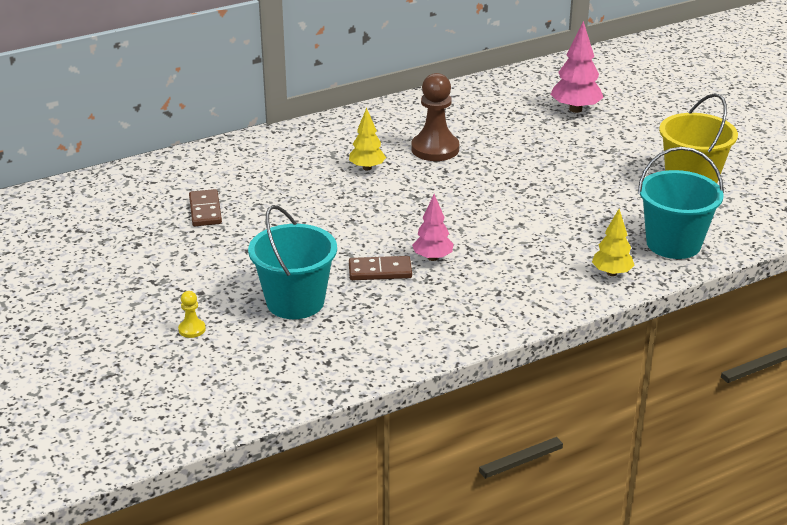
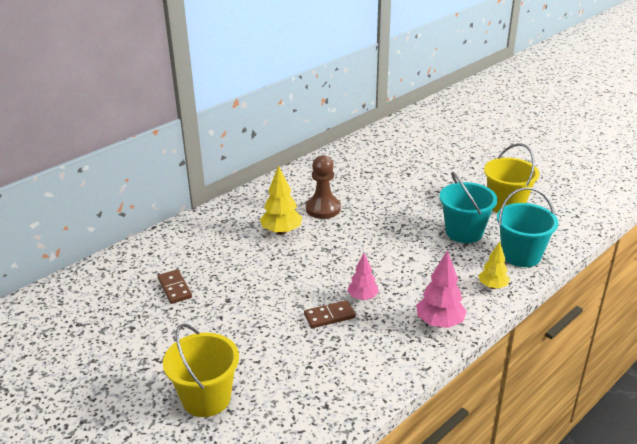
camera: 15 degrees left, 0 degrees up
(192, 329) = (206, 398): yellow pawn -> yellow bucket
(295, 302) = (277, 356): turquoise bucket -> turquoise bucket (464, 232)
(367, 168) = (281, 231): yellow tree -> yellow tree, size x1.52
(575, 109) = (403, 164): pink tree -> pink tree (439, 323)

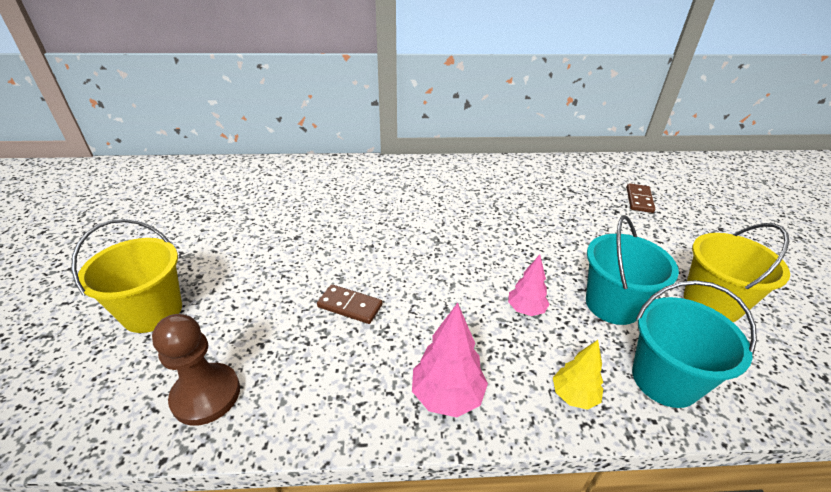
camera: 40 degrees right, 5 degrees up
(175, 288) = (277, 205): brown domino -> brown domino (639, 200)
(281, 231) = (420, 204): yellow tree -> none
(323, 209) = (483, 203): brown pawn -> brown pawn (206, 395)
(362, 297) = (405, 308): pink tree -> pink tree (526, 309)

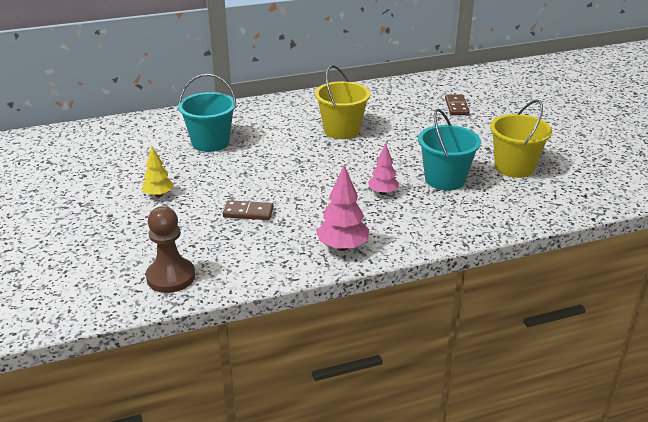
camera: 15 degrees left, 5 degrees down
(152, 311) = (89, 242): yellow bucket -> yellow bucket (341, 130)
(574, 396) = (427, 232): yellow tree -> yellow tree (159, 195)
(664, 379) = (484, 214): turquoise bucket -> turquoise bucket (210, 142)

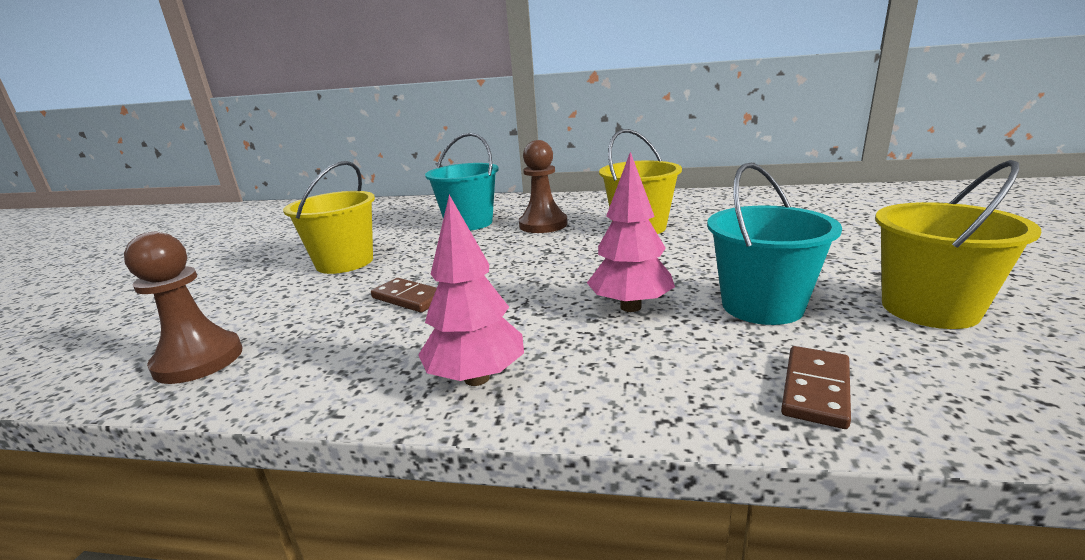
camera: 30 degrees right, 10 degrees down
(159, 195) = (345, 262): yellow tree -> yellow bucket
(271, 136) = (543, 225): none -> brown pawn
(383, 192) = (631, 307): pink tree -> pink tree, size x1.52
(456, 106) = (841, 218): brown domino -> brown domino (816, 389)

